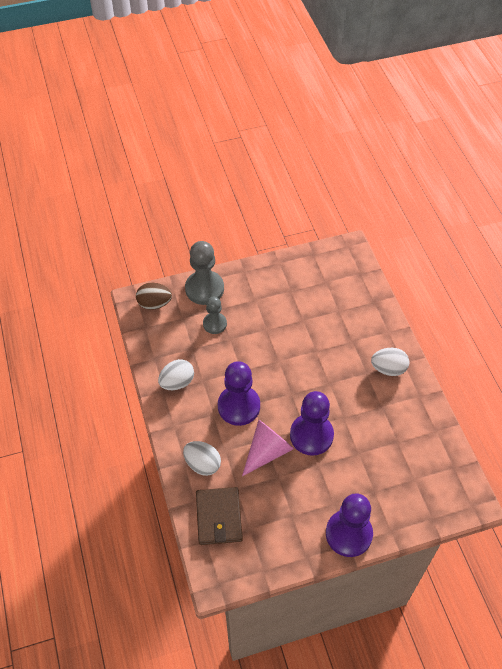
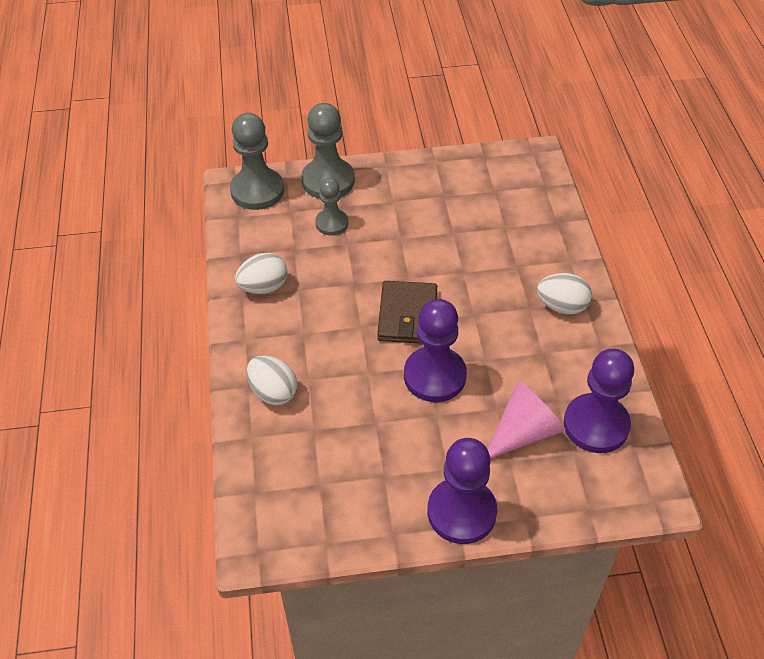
camera: 10 degrees right, 5 degrees down
(154, 304) = (257, 190): brown egg -> grey pawn
(219, 517) = (279, 463): brown wallet -> brown wallet (407, 315)
(239, 406) = (341, 327): purple pawn -> purple pawn (596, 425)
(267, 451) = (368, 388): pink cone -> pink cone (524, 432)

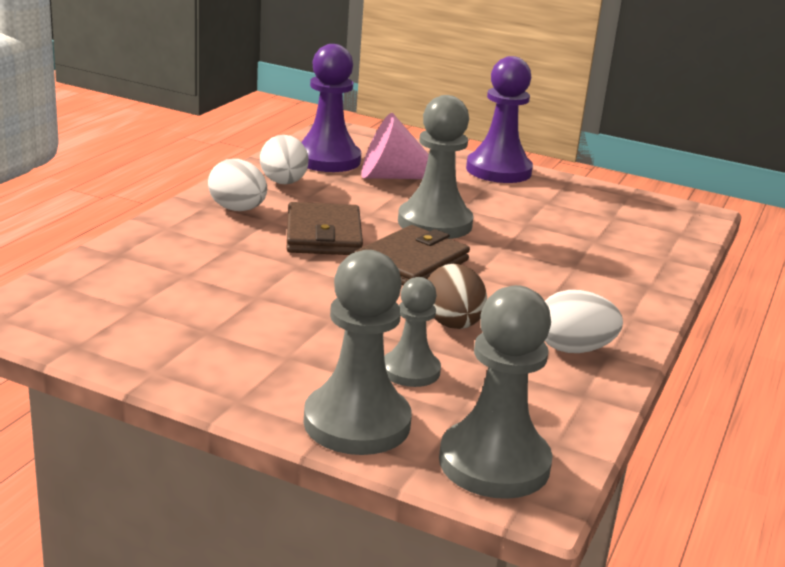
camera: 150 degrees left, 25 degrees down
(273, 392) = (622, 273): white egg -> white egg (283, 183)
(339, 270) = (452, 324): none -> brown egg
(434, 376) = (435, 223): purple pawn -> grey pawn
(484, 312) = (323, 235): none -> brown wallet

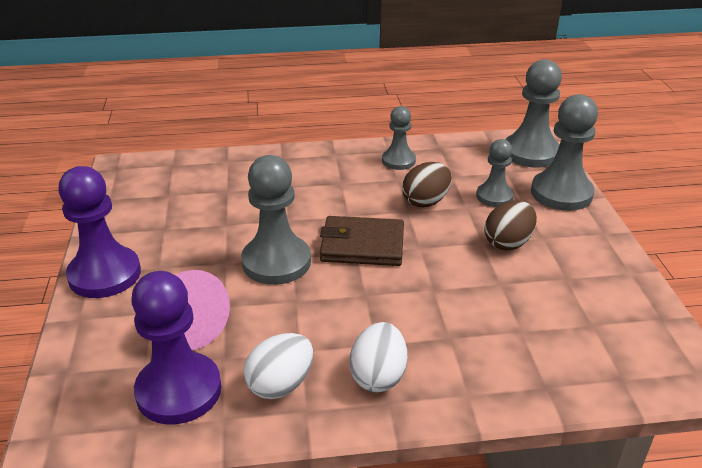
camera: 120 degrees left, 10 degrees up
(310, 332) = (508, 243): none -> brown egg
(323, 235) = (368, 303): brown wallet -> none
(573, 349) = (398, 161): white egg -> grey pawn

